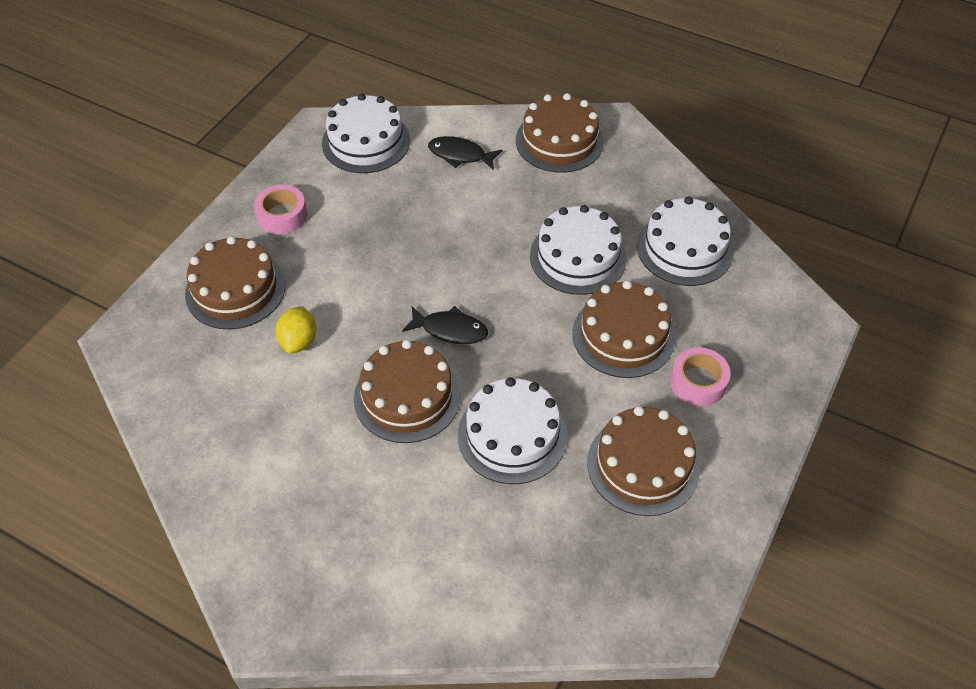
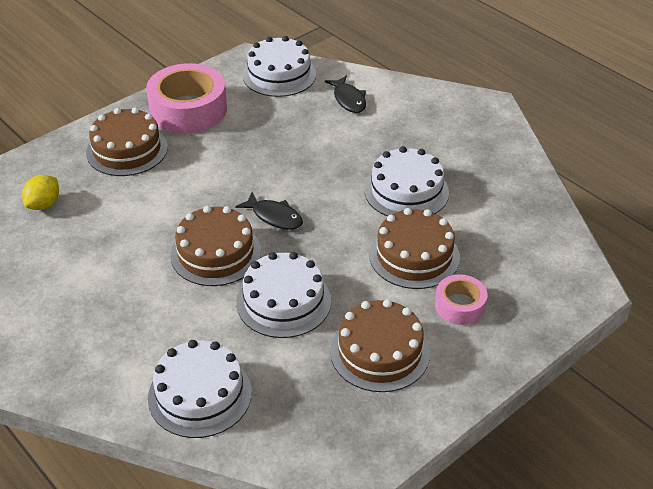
camera: 20 degrees right, 10 degrees down
(282, 215) = (188, 110): pink tape -> pink tape, size x1.89
(299, 341) = (154, 195): yellow lemon -> yellow lemon (44, 204)
(460, 155) = (348, 100): black fish -> black fish turned 150 degrees counterclockwise
(559, 141) = (435, 107): brown cake -> none
(684, 248) = (501, 207): white cake -> white cake (200, 394)

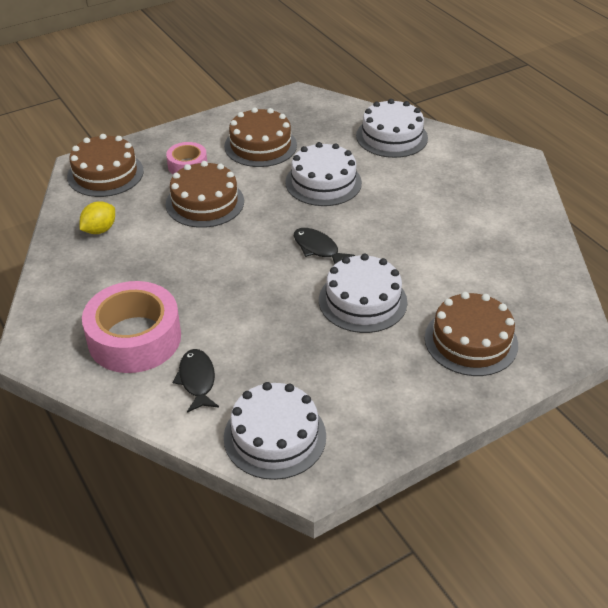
camera: 170 degrees left, 0 degrees up
(44, 204) = (546, 287): yellow lemon -> yellow lemon (99, 230)
(188, 110) = (400, 391): pink tape -> pink tape (134, 338)
(215, 253) = (375, 223): brown cake -> brown cake (105, 174)
(406, 191) = (184, 258): white cake -> white cake (362, 301)

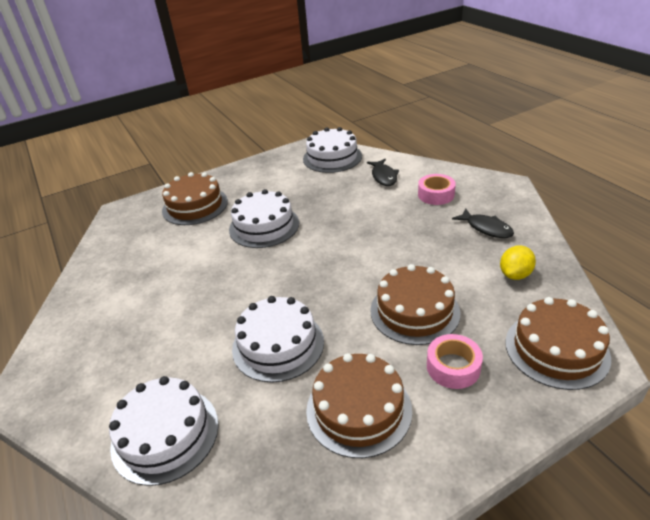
camera: 175 degrees left, 5 degrees down
(134, 338) = (436, 195): pink tape -> pink tape, size x0.53
(318, 248) = (294, 265): black fish -> black fish (486, 228)

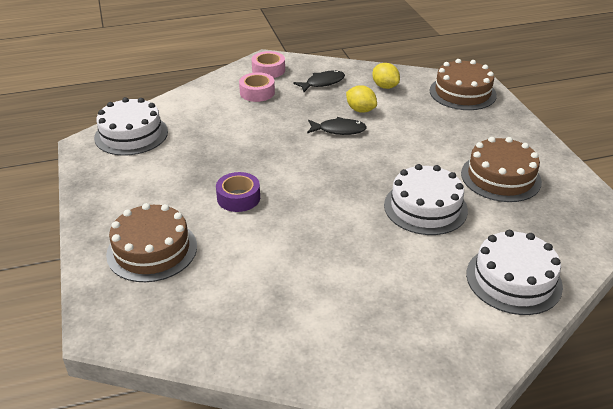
camera: 80 degrees left, 0 degrees up
(264, 226) = (238, 198): white cake -> purple tape
(383, 176) = (202, 111): black fish -> black fish (339, 130)
(414, 311) = (408, 135): brown cake -> none
(446, 265) = (360, 110): none -> yellow lemon
(453, 367) = (469, 132): pink tape -> pink tape (268, 70)

